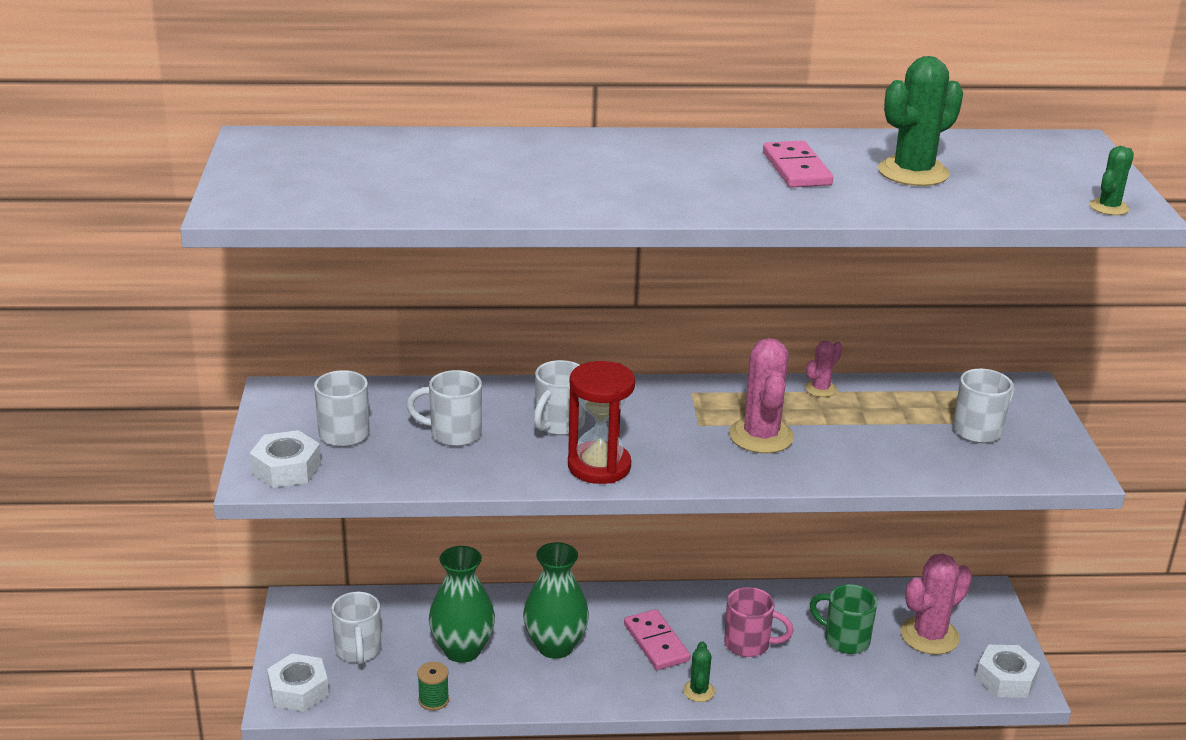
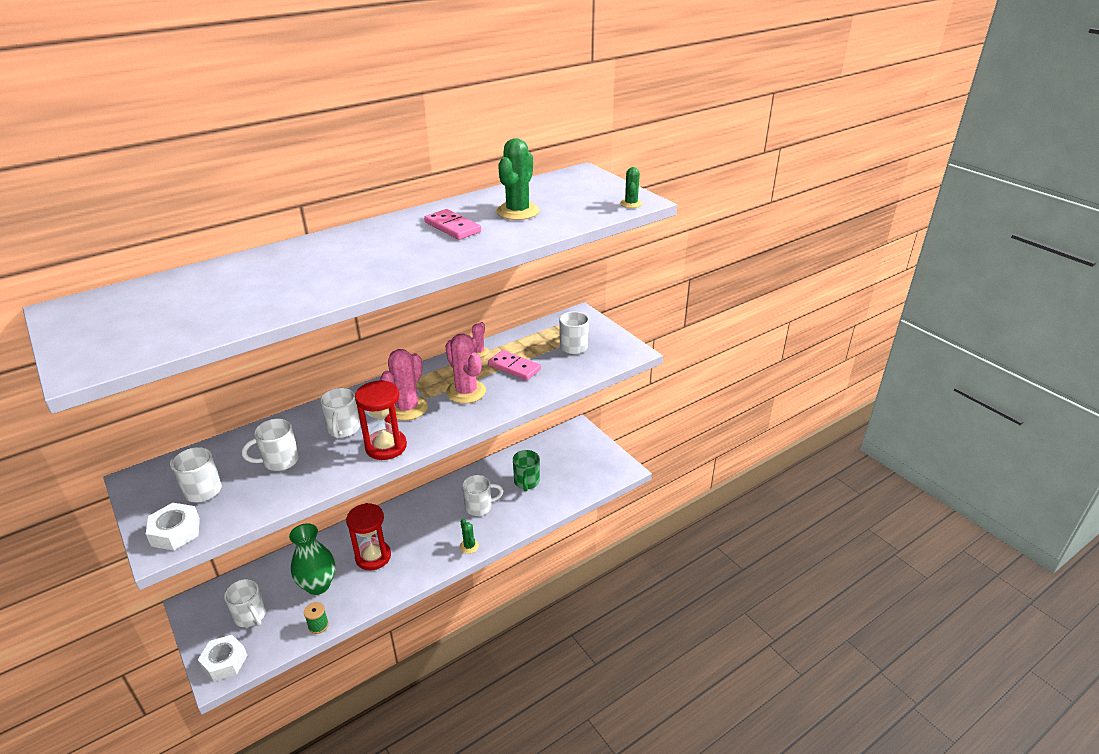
camera: 30 degrees left, 5 degrees up
(555, 646) = (373, 557): green vase -> red hourglass
(656, 642) = (429, 528): pink domino -> pink domino (514, 367)
(749, 644) = (479, 507): pink mug -> white mug
(845, 640) = (526, 482): green mug -> green mug turned 90 degrees counterclockwise
(929, 636) = (565, 462): pink cactus -> pink cactus (407, 408)
(1006, 679) = (613, 469): white nut -> none

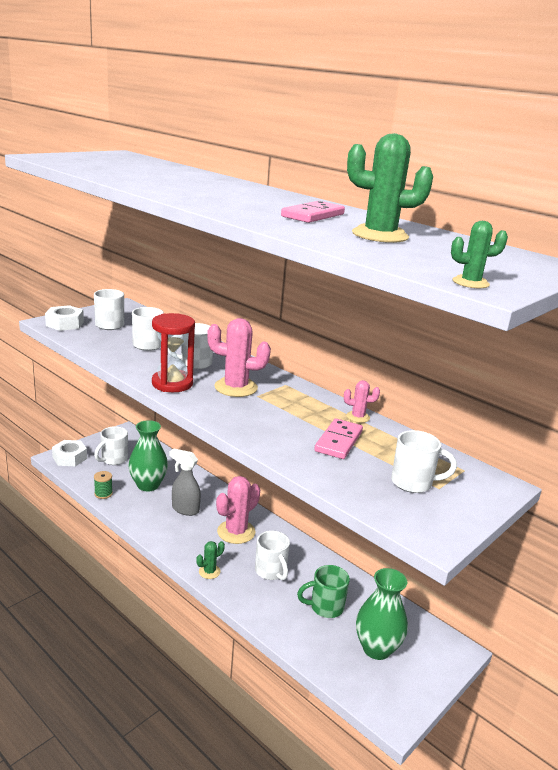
camera: 75 degrees right, 10 degrees down
(373, 557) = (185, 509): red hourglass -> grey spray bottle
(466, 392) = (276, 415): pink cactus -> pink cactus (236, 532)
(570, 464) = (376, 648): none -> green vase

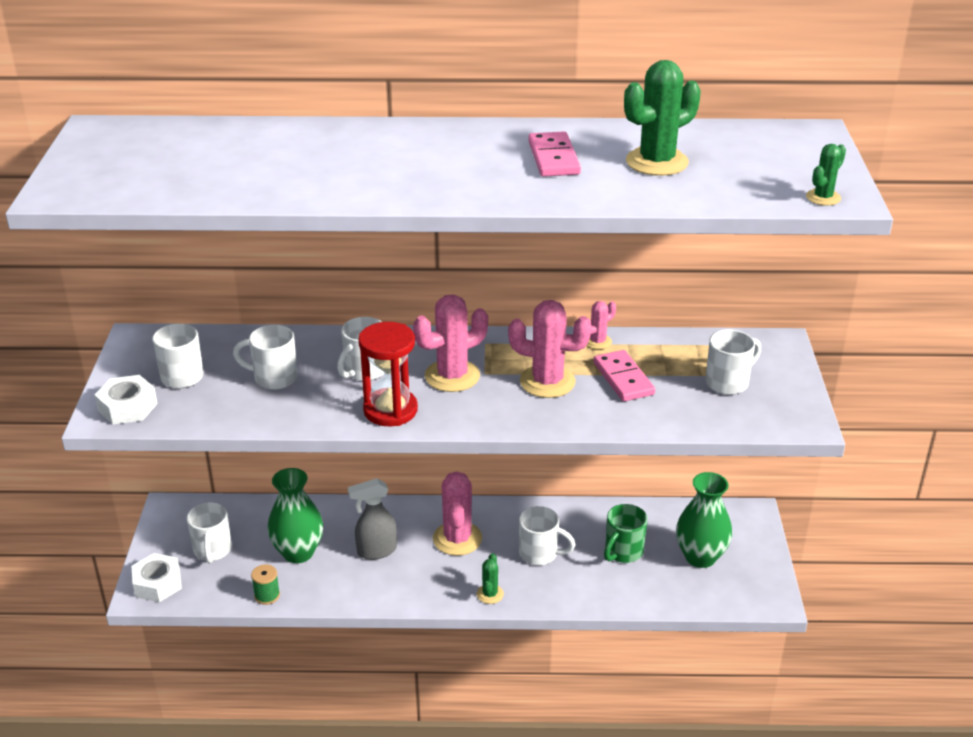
camera: 40 degrees left, 10 degrees up
(286, 417) = (547, 382): none -> pink cactus

